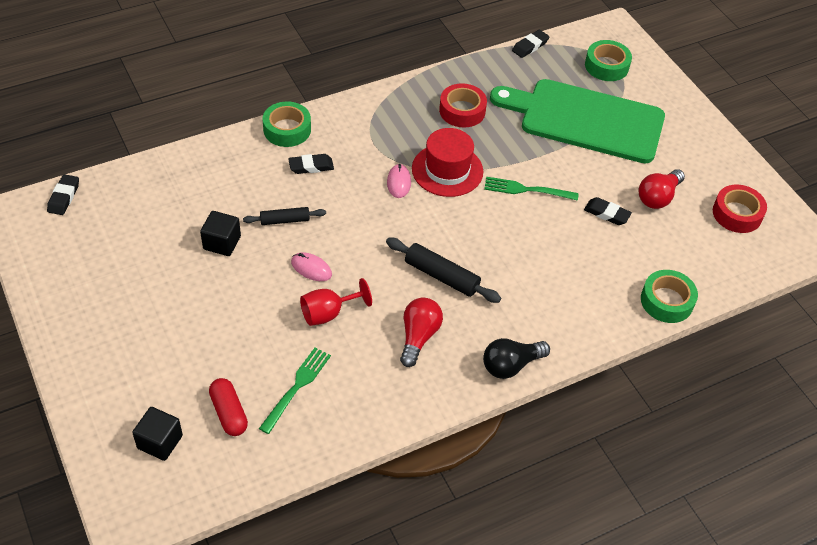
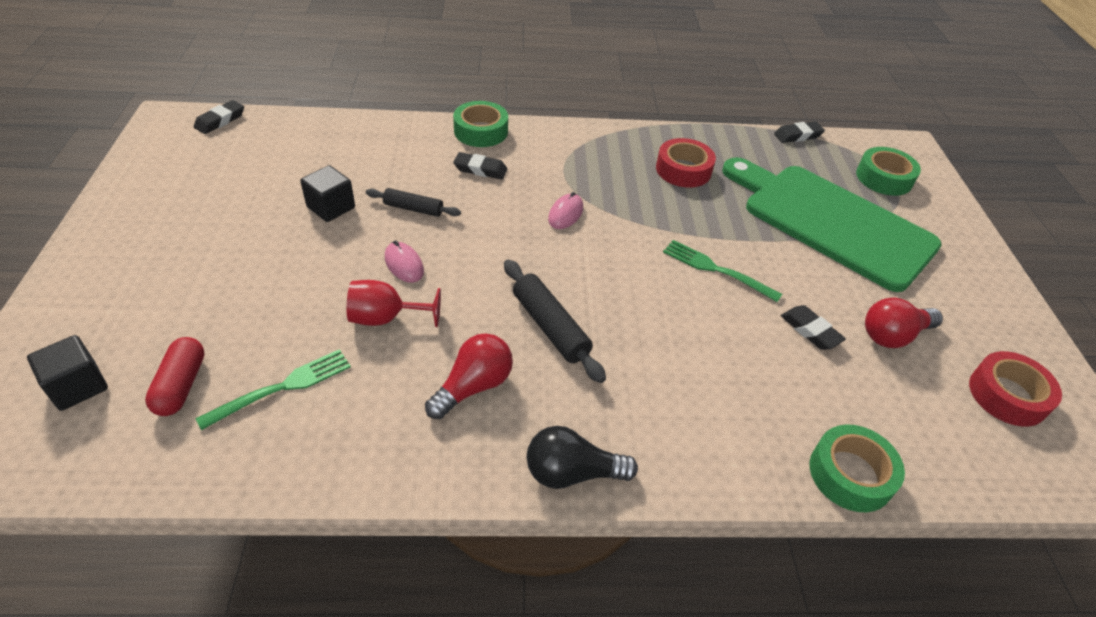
camera: 25 degrees right, 5 degrees down
(447, 170) = (630, 219): red hat -> none

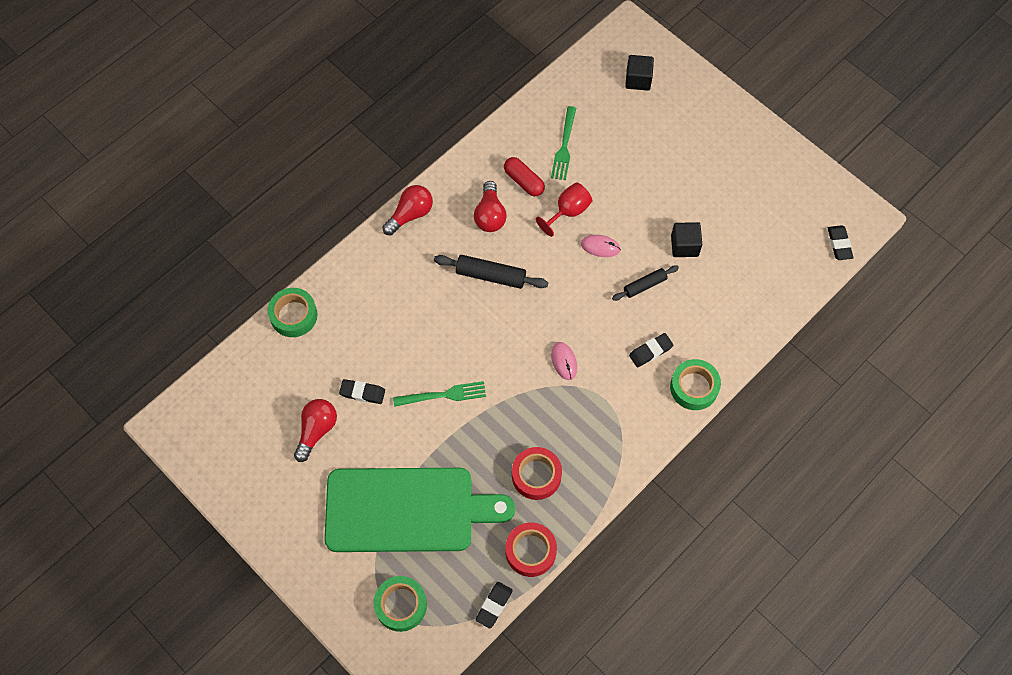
camera: 140 degrees right, 20 degrees up
(181, 385) = (602, 113): red capsule -> red capsule (524, 181)
(572, 473) = (410, 214): black light bulb -> red light bulb
(1007, 395) = (238, 436): red tape -> red tape (530, 551)

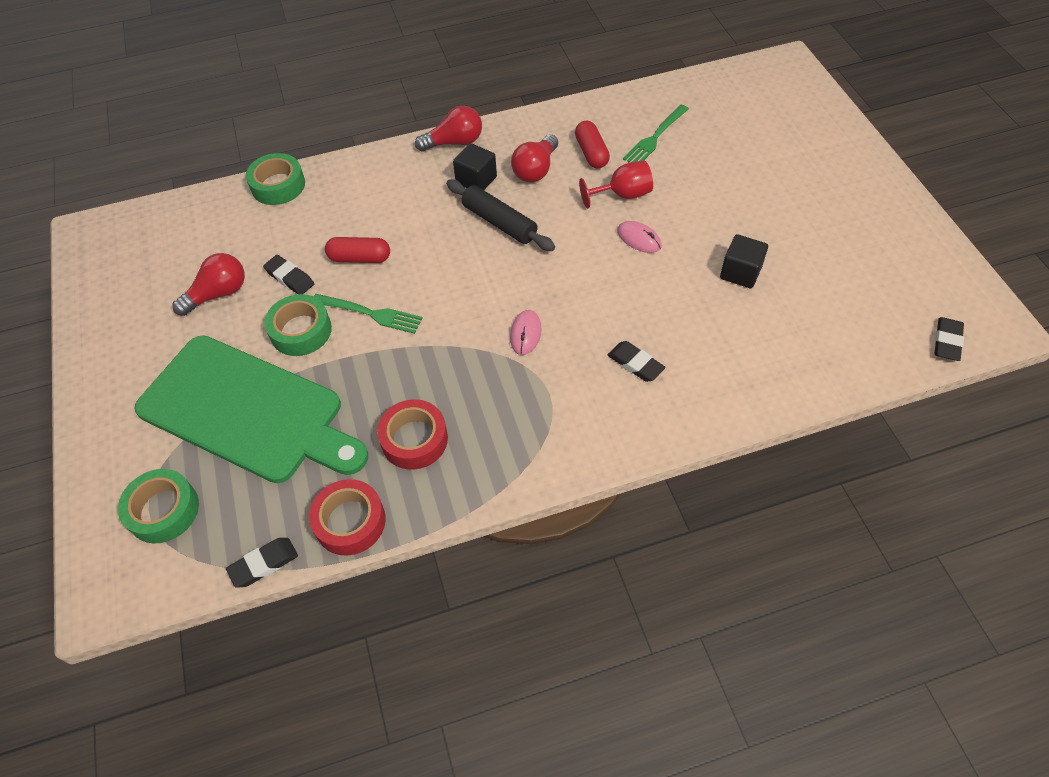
camera: 30 degrees right, 10 degrees down
(404, 352) = (360, 258): none -> red capsule
(638, 80) = (773, 107): black cube -> black cube (476, 180)
(644, 285) = (668, 294): black rolling pin -> none
(650, 351) = (635, 364): black eraser -> black eraser turned 45 degrees clockwise
(694, 387) = (667, 424): green tape -> green tape (301, 331)

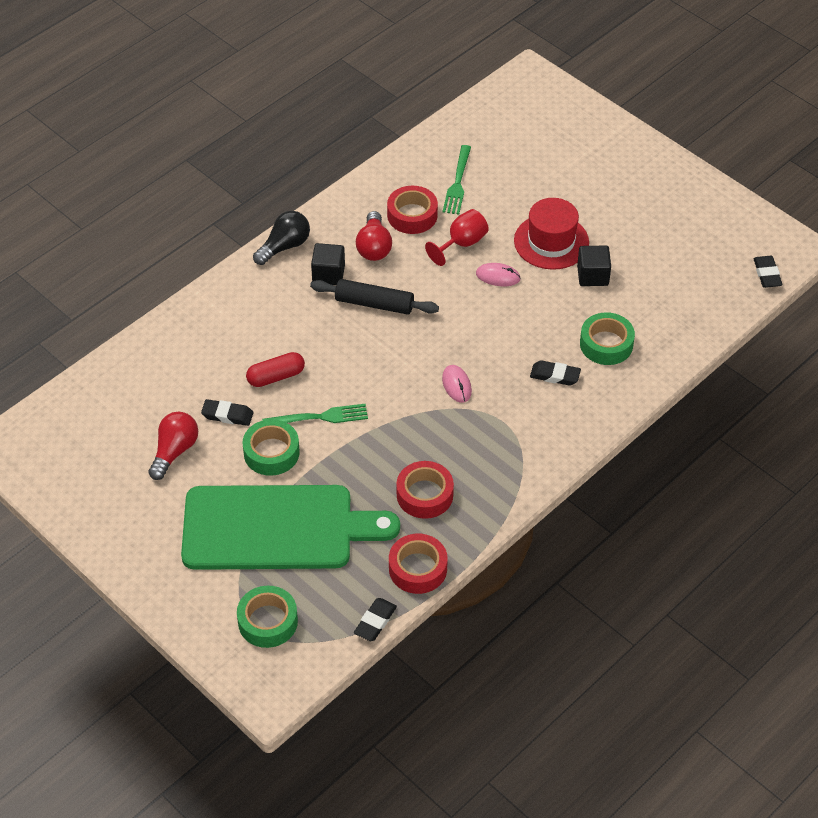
camera: 30 degrees left, 5 degrees down
(278, 185) = (151, 341): green tape -> green tape (606, 344)
(455, 142) = (284, 246): red light bulb -> black light bulb
(591, 153) = (412, 215): red capsule -> red tape
(716, 223) = (551, 242): none -> red hat

